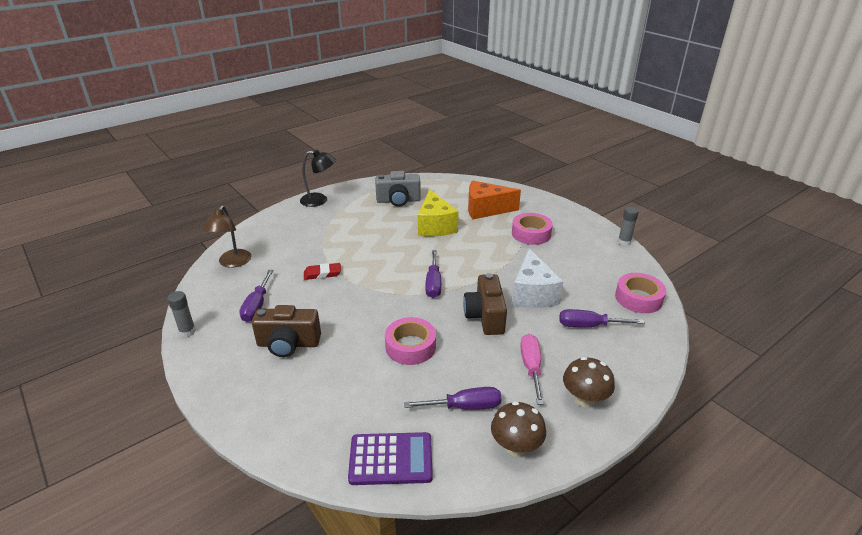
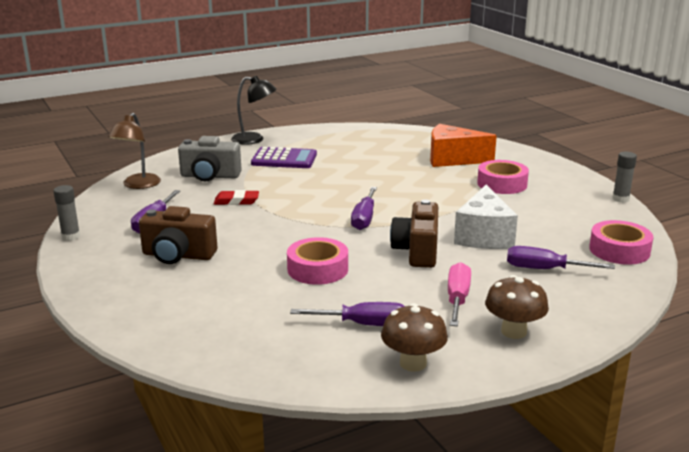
camera: 10 degrees right, 10 degrees down
(391, 459) = (261, 358): purple calculator -> purple calculator (284, 159)
(398, 200) = (348, 145): grey camera -> grey camera (210, 176)
(435, 226) = (384, 170): yellow cheese -> none

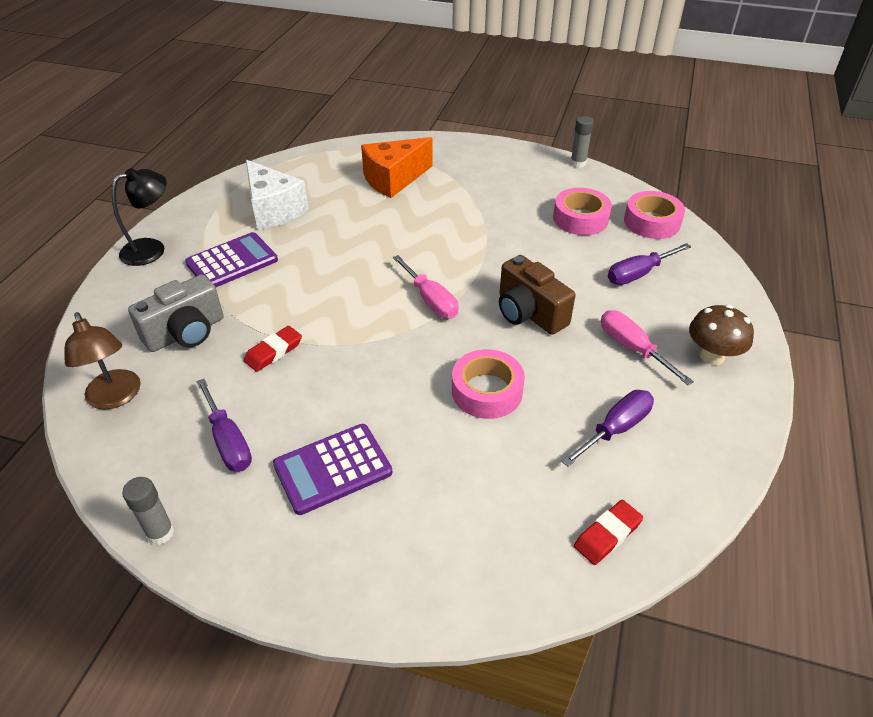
camera: 45 degrees left, 20 degrees up
(178, 255) = (333, 469): brown camera -> purple calculator
(262, 359) = (607, 534): none -> red eraser
(364, 219) = (430, 300): purple screwdriver -> pink screwdriver
(413, 363) = (705, 443): brown mushroom -> none
(484, 236) = (549, 262): white cheese -> white cheese (273, 210)
(502, 184) = (476, 191): pink tape -> pink tape (580, 218)

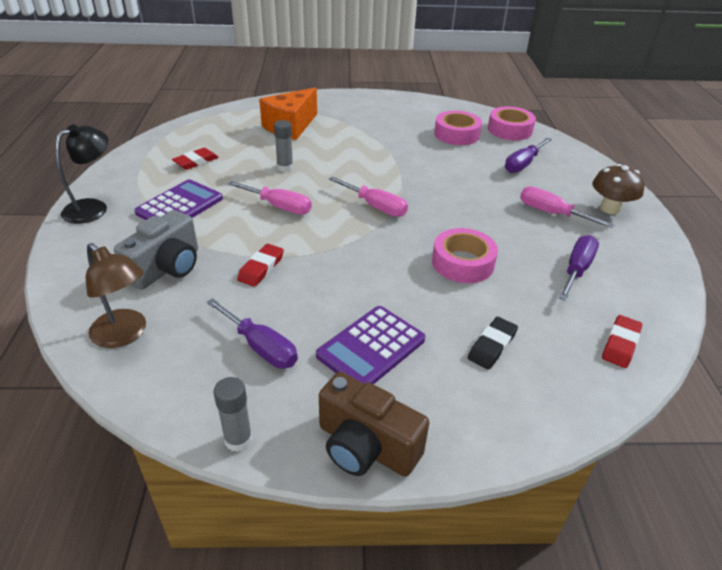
camera: 20 degrees left, 5 degrees down
(273, 210) = (196, 162): white cheese -> red eraser
(329, 281) = (279, 207): none -> pink screwdriver
(459, 499) = (492, 346): none -> black eraser
(529, 313) = (460, 203): brown camera -> brown camera (366, 446)
(578, 163) = (431, 99): grey glue stick -> grey glue stick (285, 167)

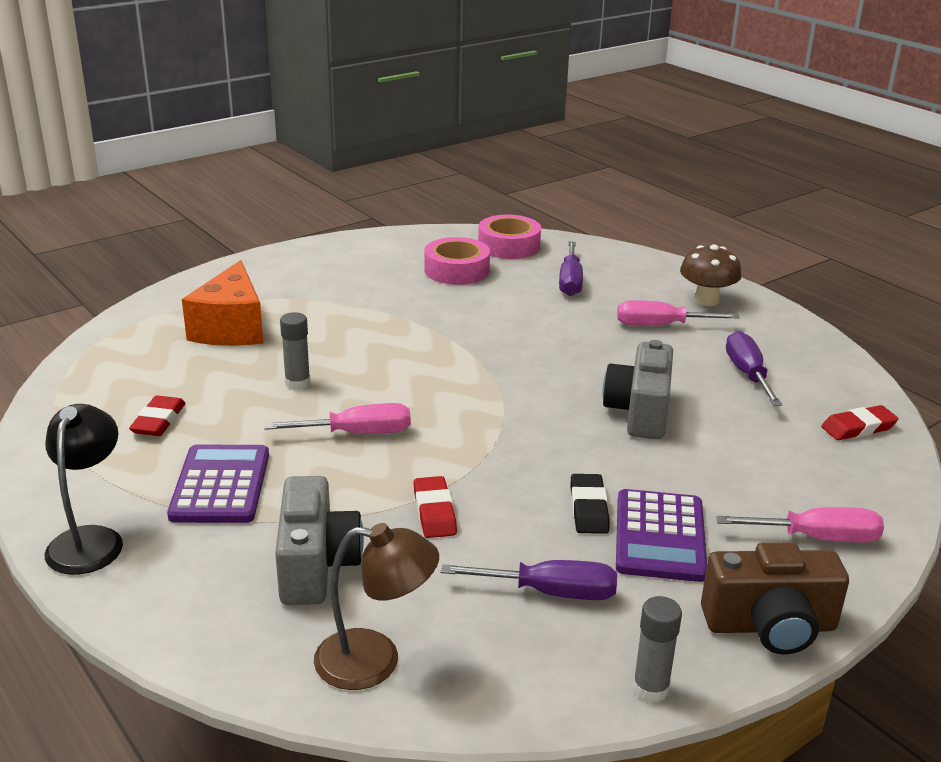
camera: 35 degrees left, 10 degrees down
(375, 207) = (473, 388): pink screwdriver -> pink screwdriver (817, 538)
(462, 263) = (639, 412): pink tape -> grey camera
(492, 346) = (762, 480): black eraser -> black eraser (588, 508)
(620, 344) = (858, 427): red eraser -> red eraser turned 75 degrees clockwise

